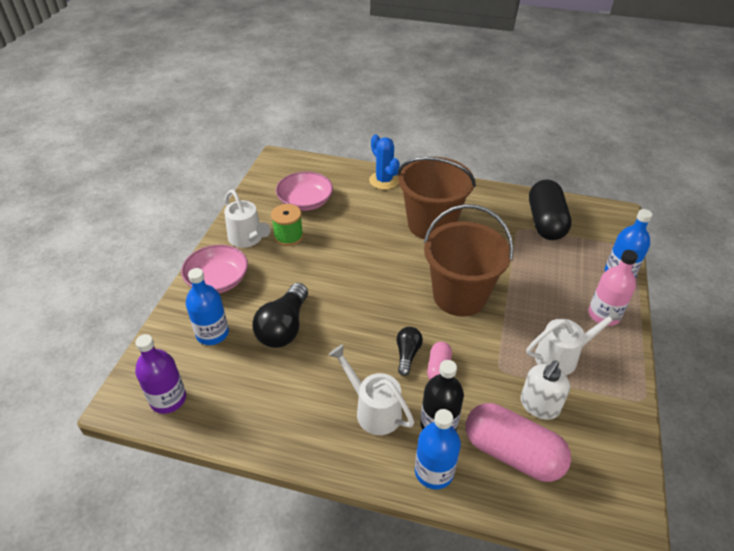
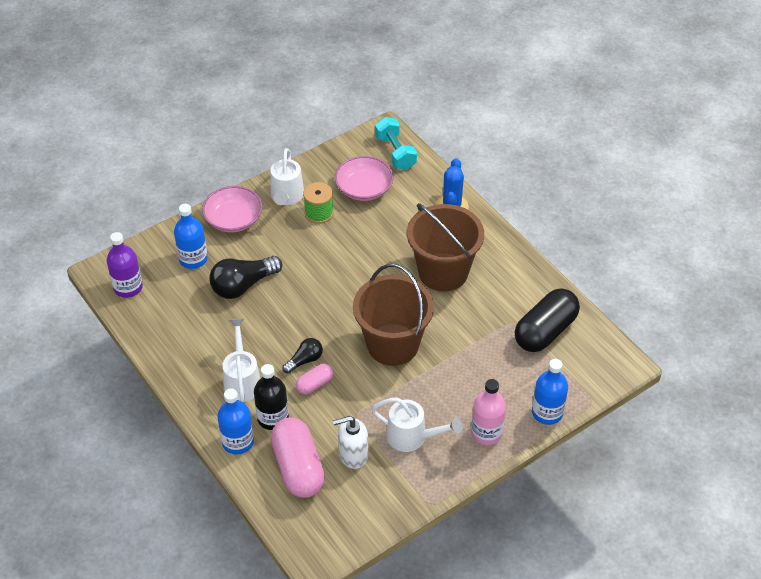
camera: 40 degrees right, 5 degrees up
(302, 168) = (395, 153): none -> turquoise dumbbell

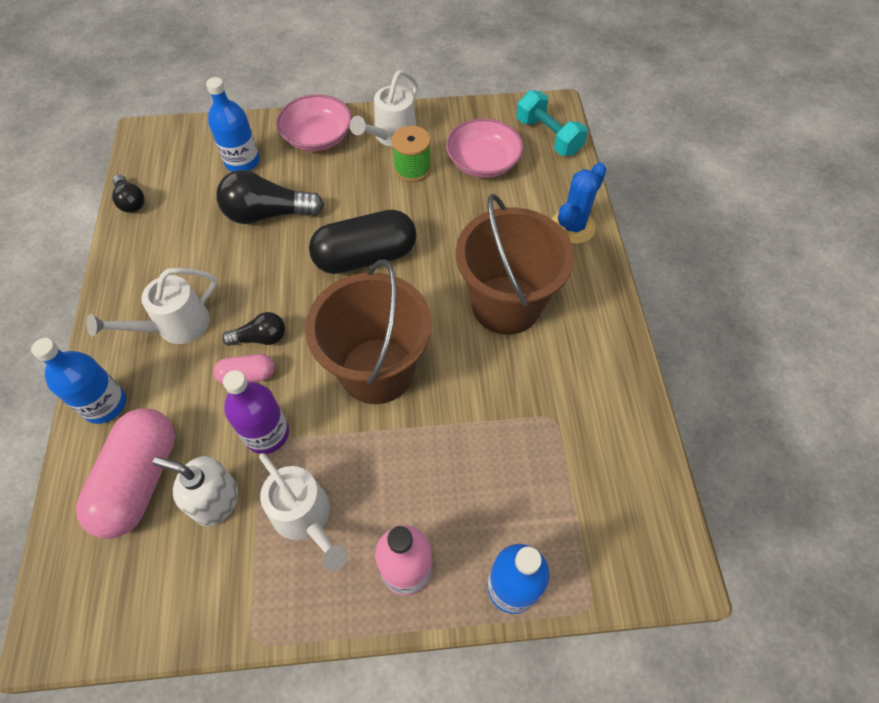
camera: 30 degrees right, 10 degrees up
(128, 287) = (155, 163): purple bottle -> purple bottle (267, 433)
(135, 320) = (131, 201): none -> black light bulb
(242, 380) = (175, 327): white watering can -> white watering can turned 150 degrees counterclockwise
(273, 418) = (167, 394): black bottle -> none
(395, 153) = (548, 136): turquoise dumbbell -> turquoise dumbbell turned 45 degrees counterclockwise
(545, 331) = (588, 454): black capsule -> black capsule (365, 257)

